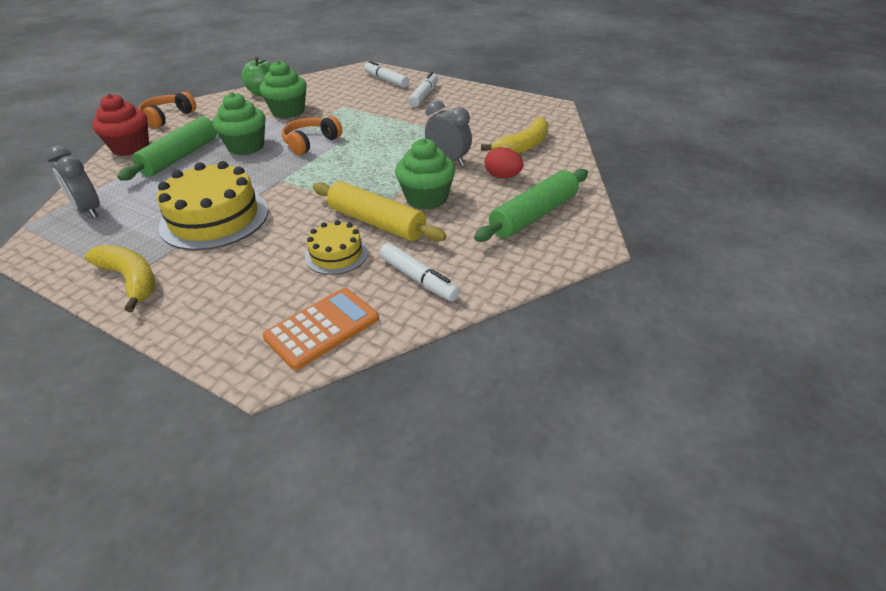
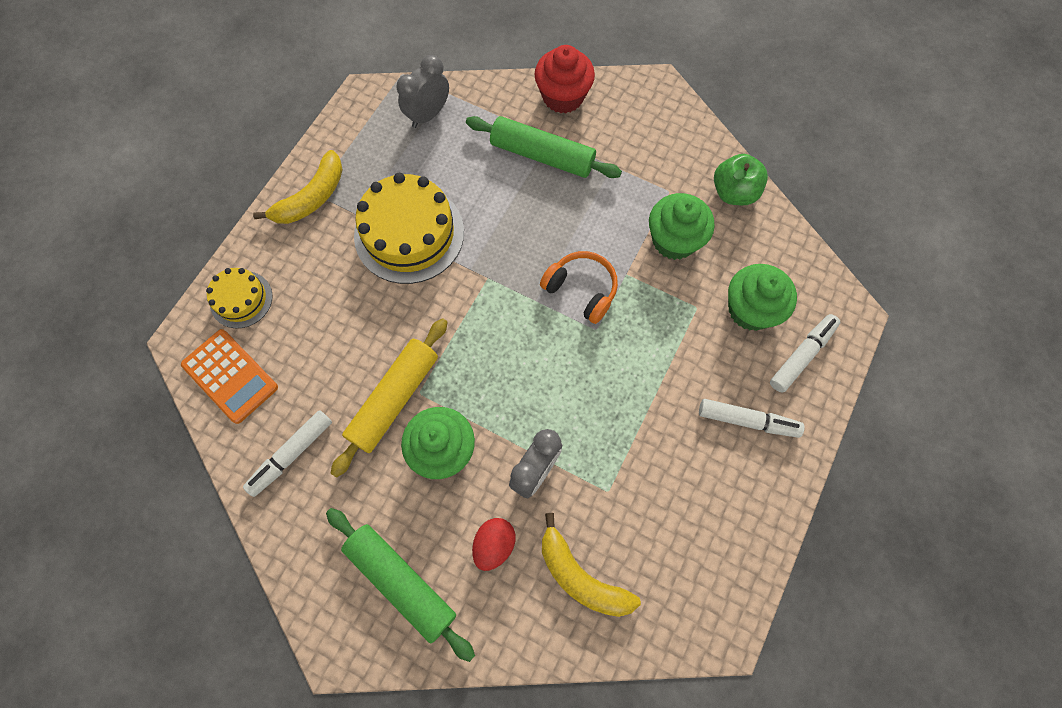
camera: 85 degrees right, 30 degrees up
(167, 117) = (645, 104): orange headphones -> none
(246, 146) = (569, 217): green cupcake -> green cupcake (750, 309)
(336, 254) = (338, 367): yellow cake -> yellow cake (241, 299)

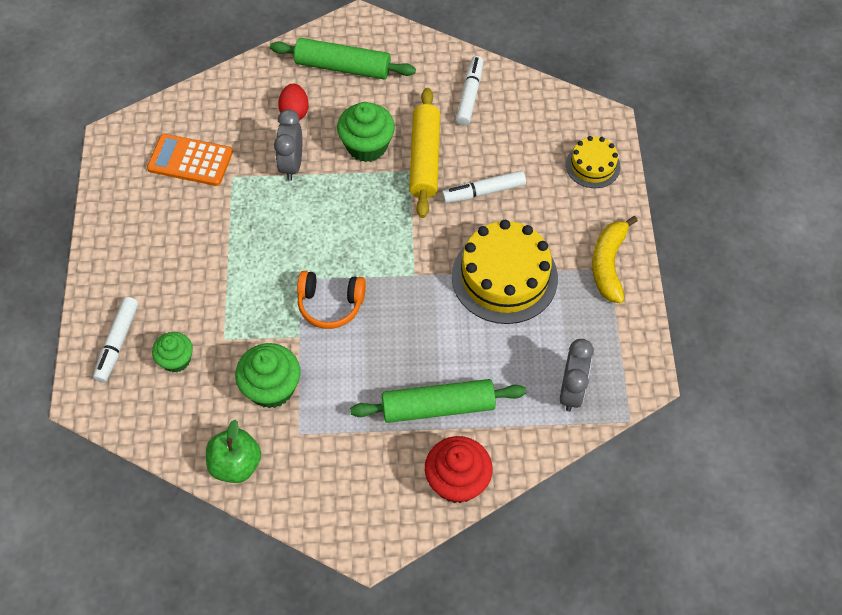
camera: 150 degrees right, 10 degrees down
(230, 376) = (553, 117): orange calculator -> orange calculator (190, 161)
(580, 576) = (225, 122): yellow banana -> none
(747, 421) = (145, 271): white marker -> white marker (483, 192)
(750, 309) = (176, 360): green cupcake -> green cupcake, size x0.64

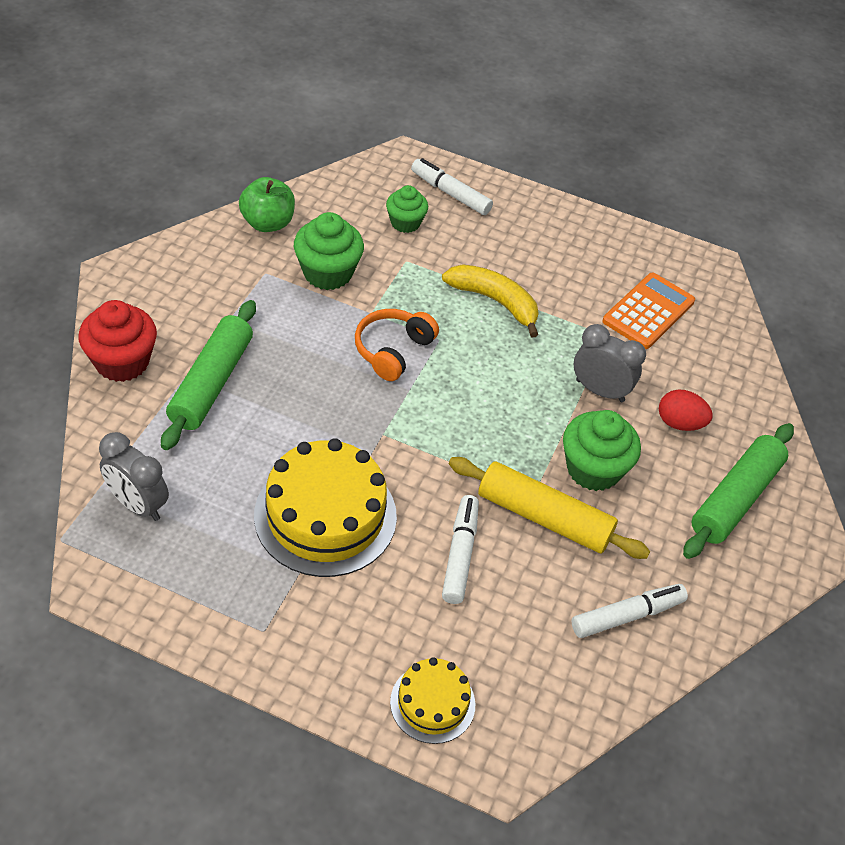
camera: 110 degrees right, 10 degrees down
(470, 95) = (627, 616): white marker -> white marker turned 60 degrees counterclockwise
(608, 264) = (270, 634): yellow banana -> yellow banana (495, 301)

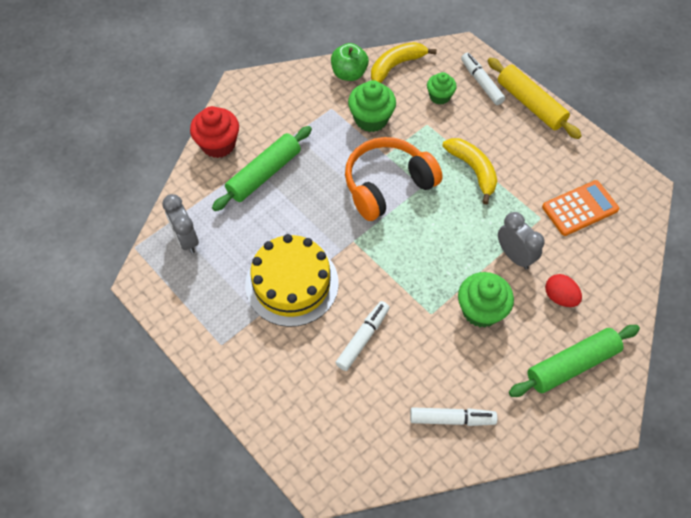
camera: 30 degrees right, 10 degrees up
(328, 198) = (396, 66): none -> yellow banana
(393, 350) = (387, 185): orange headphones -> orange headphones, size x1.63
(432, 703) = (298, 428): yellow cake -> none
(544, 517) = (430, 332): yellow rolling pin -> yellow rolling pin (530, 104)

